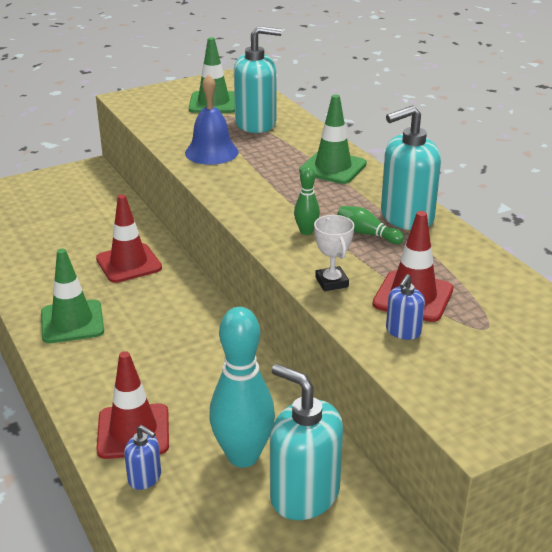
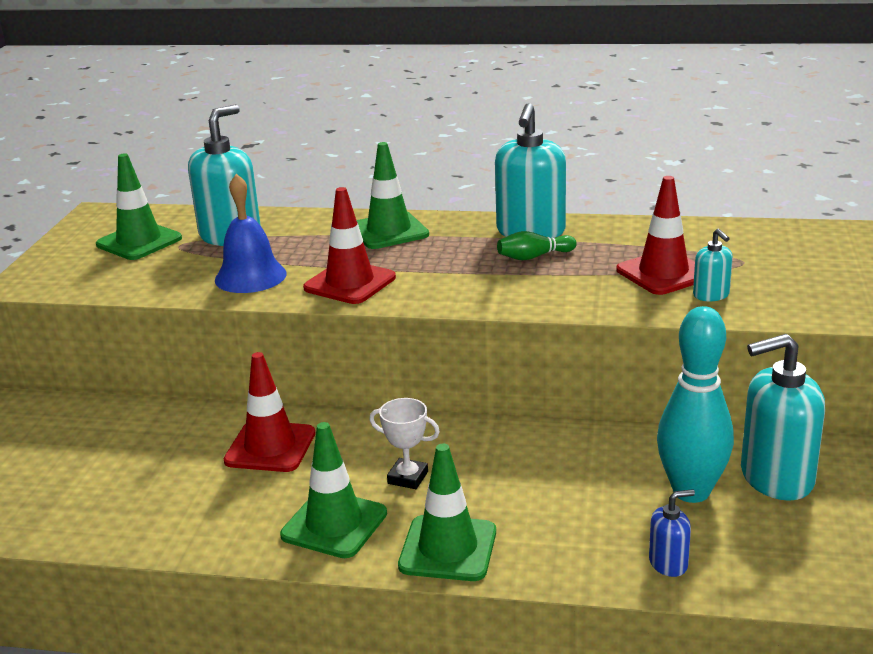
camera: 50 degrees left, 5 degrees down
(83, 375) = (448, 549): none -> green traffic cone
(133, 431) = (586, 546): red traffic cone -> red traffic cone (350, 283)
(306, 231) = (489, 281): green bowling pin -> none
(331, 282) = (594, 299): white trophy -> white trophy (408, 478)
(403, 331) = (711, 295): blue soap dispenser -> turquoise soap dispenser

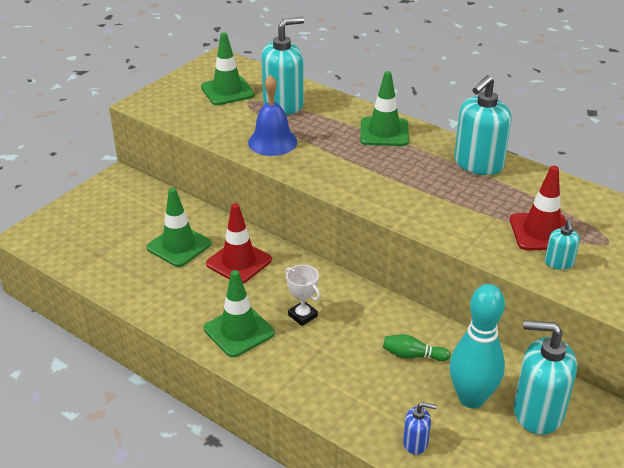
camera: 25 degrees right, 10 degrees up
(350, 283) = (328, 168): red traffic cone -> none
(448, 549) = (291, 375): green traffic cone -> green traffic cone (179, 246)
(534, 257) = (462, 187): green bowling pin -> green bowling pin (412, 355)

